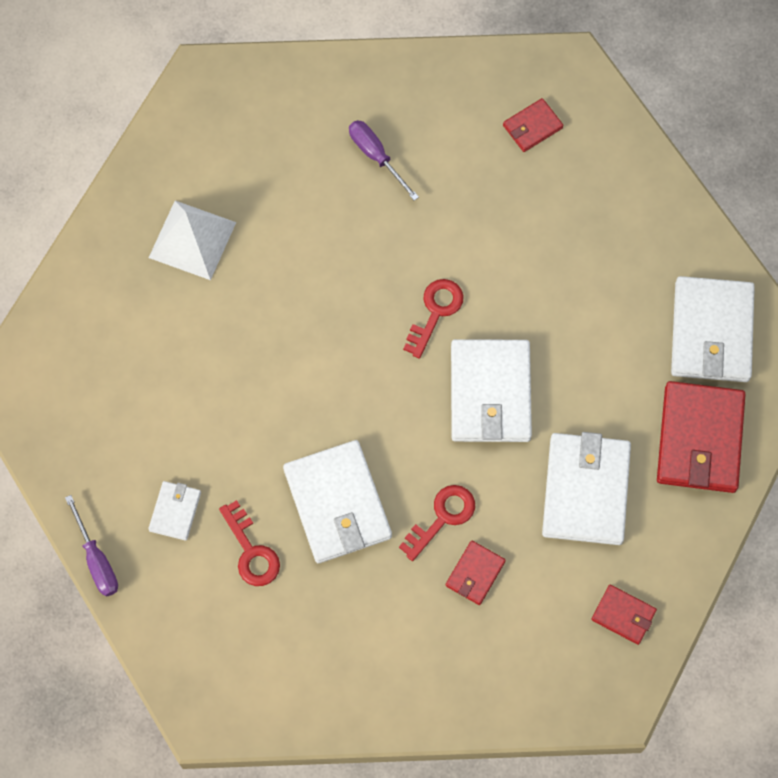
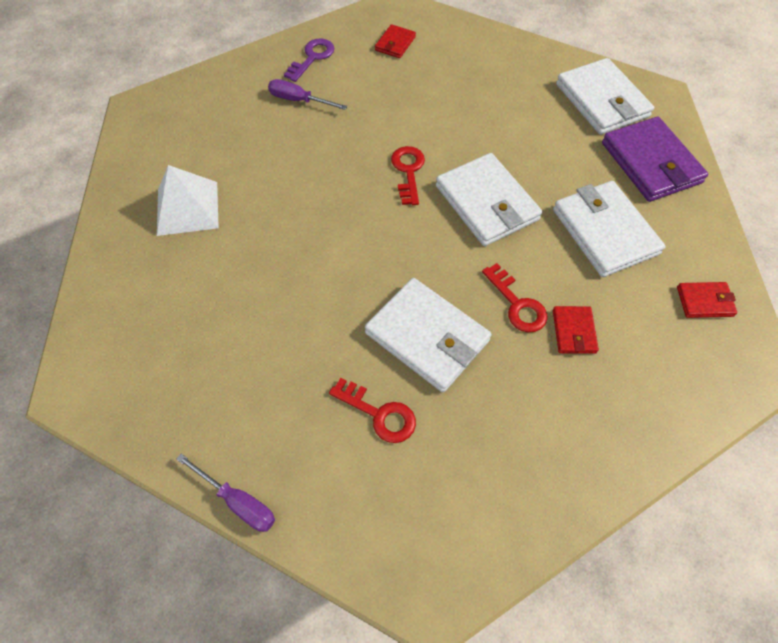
camera: 30 degrees left, 10 degrees down
(175, 511) = (290, 417): white wallet -> none
(425, 100) = (312, 58): none -> purple key
(442, 518) = (517, 304): red key -> red key turned 135 degrees clockwise
(699, 439) = (651, 163): red wallet -> purple wallet

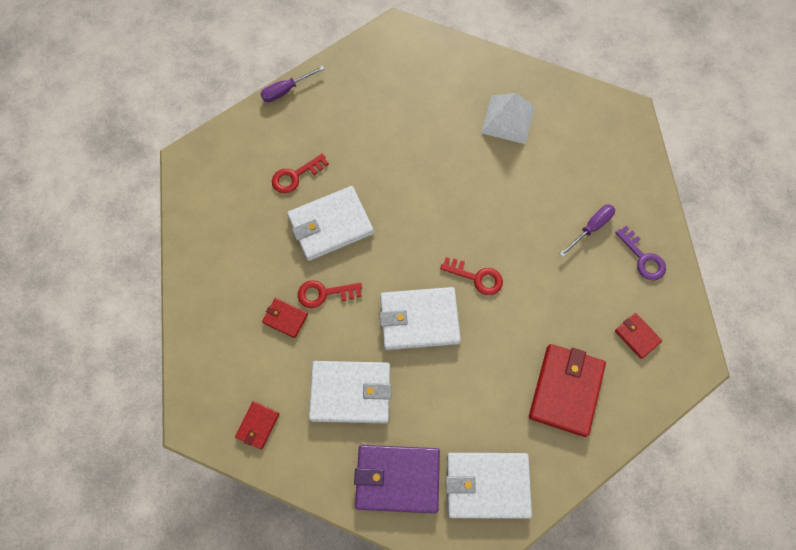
camera: 115 degrees right, 10 degrees up
(478, 74) = (566, 390): none -> red wallet

